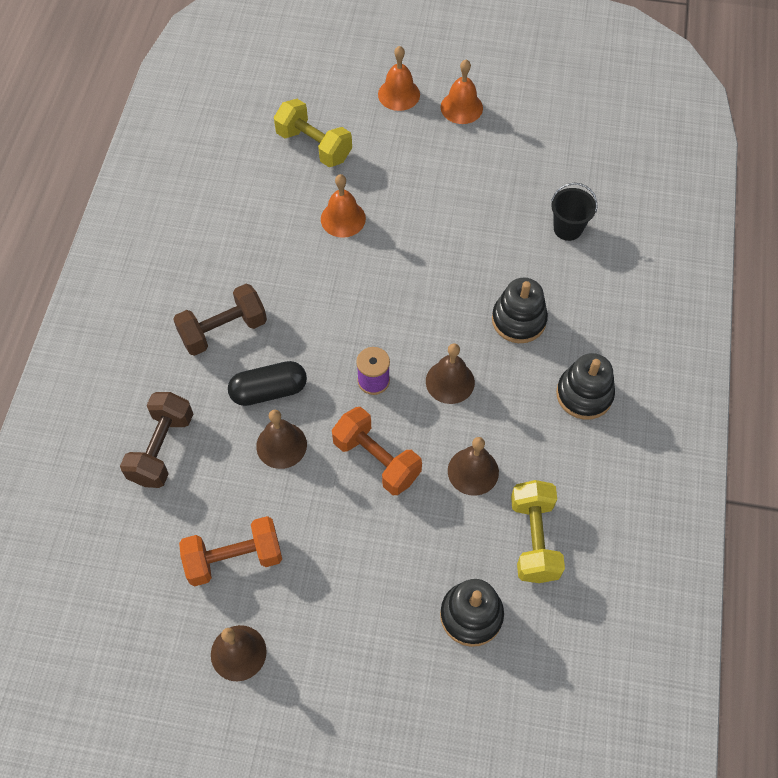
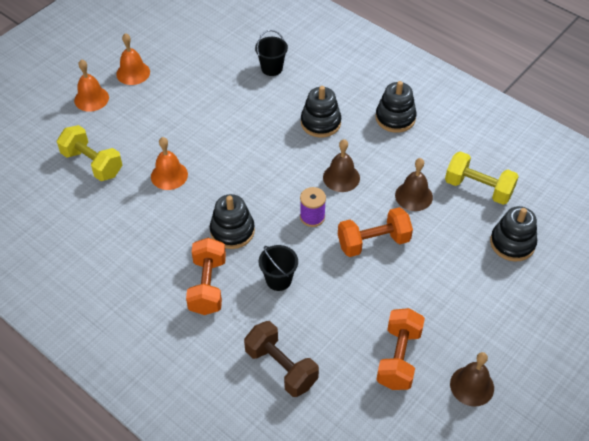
camera: 60 degrees left, 10 degrees down
(223, 330) = (208, 286): brown dumbbell -> orange dumbbell
(269, 391) = (278, 280): black capsule -> black bucket
(281, 445) = (327, 291): brown bell -> none
(306, 315) = (232, 231): none -> black stacking toy
(314, 146) = (92, 164): yellow dumbbell -> yellow dumbbell turned 60 degrees clockwise

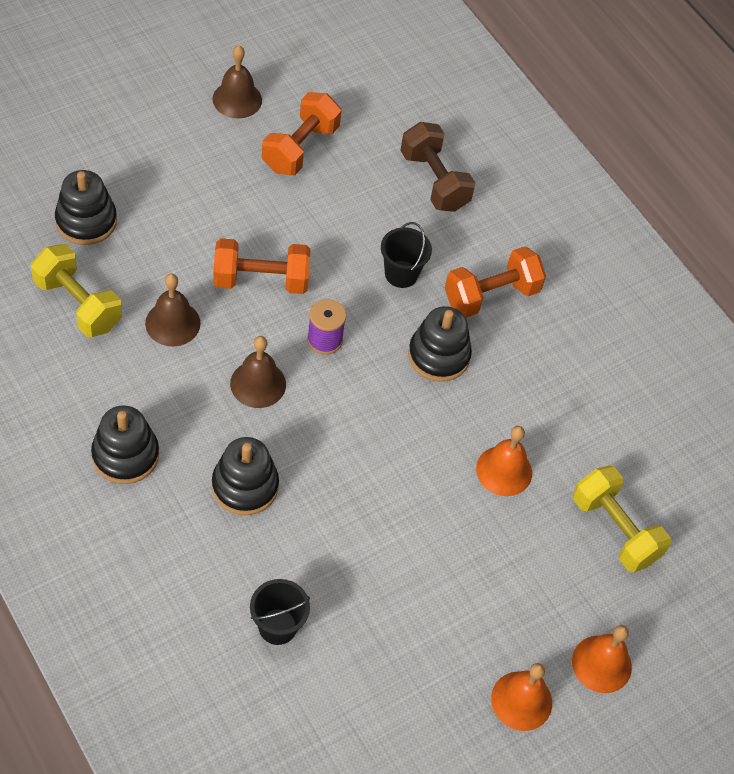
camera: 170 degrees left, 5 degrees up
(208, 286) = (491, 295): orange dumbbell -> orange dumbbell turned 45 degrees clockwise

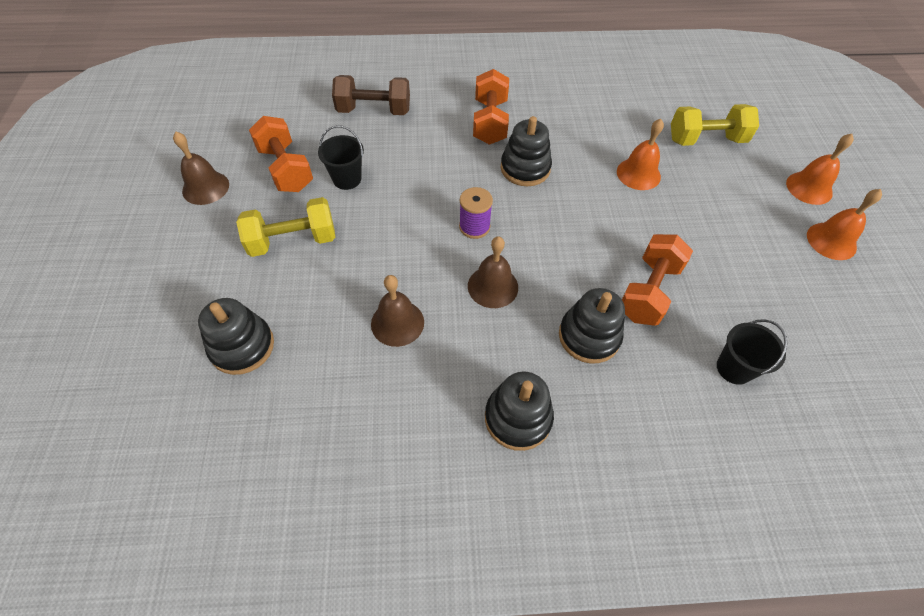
camera: 55 degrees left, 0 degrees up
(78, 304) = (330, 391): yellow dumbbell -> yellow dumbbell (293, 241)
(261, 280) = (393, 244): orange dumbbell -> orange dumbbell (648, 291)
(401, 274) = (442, 160): black bucket -> black bucket (347, 179)

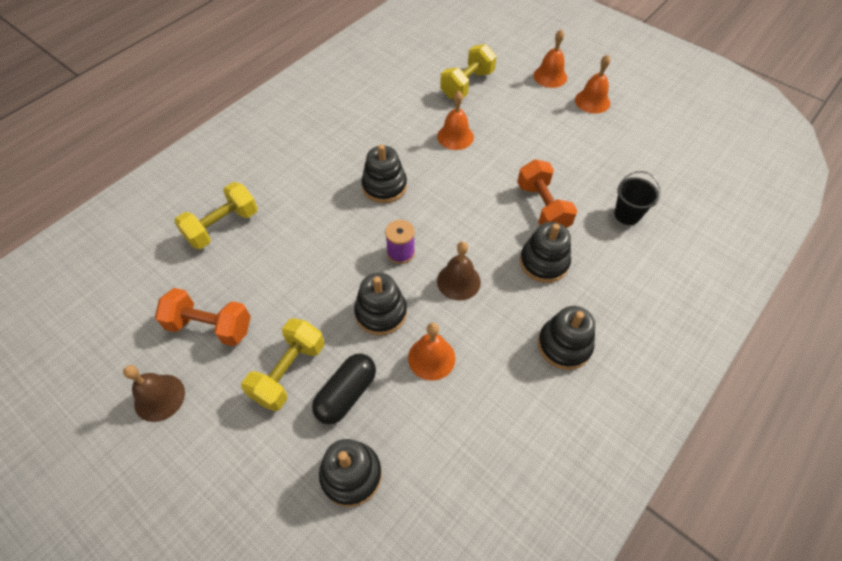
camera: 45 degrees left, 0 degrees up
(308, 290) = (346, 394): none -> black capsule
(347, 179) = (270, 294): black bucket -> none
(374, 111) = (222, 226): brown dumbbell -> yellow dumbbell
(397, 323) = (431, 358): brown bell -> orange bell
(403, 257) = (381, 312): none -> black stacking toy
(490, 122) = (321, 171): orange dumbbell -> none

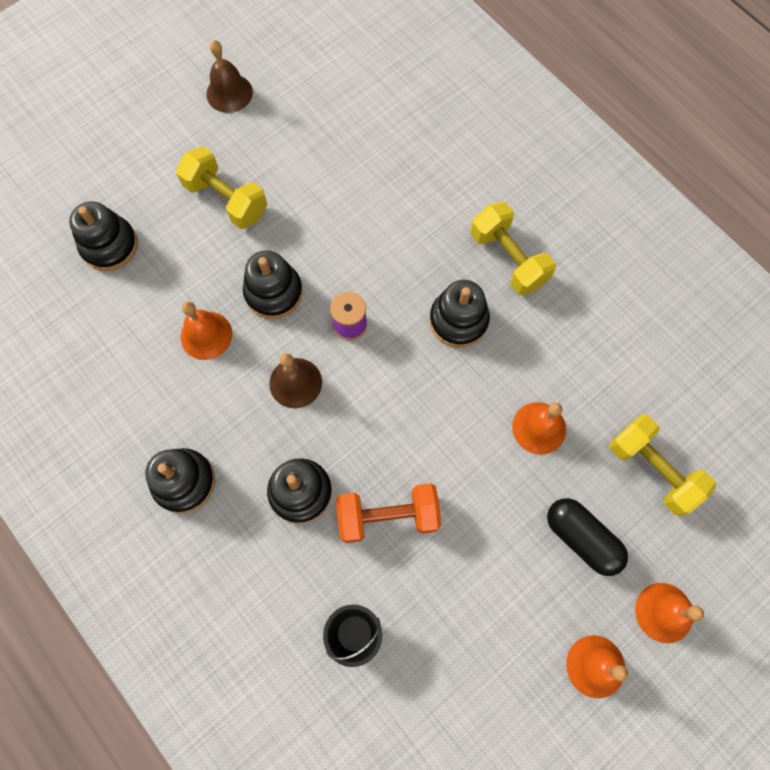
camera: 100 degrees right, 15 degrees up
(210, 326) = (296, 132): orange dumbbell -> none
(222, 226) = (424, 141): yellow dumbbell -> yellow dumbbell (508, 259)
(346, 394) = (189, 249): black capsule -> black capsule (581, 538)

